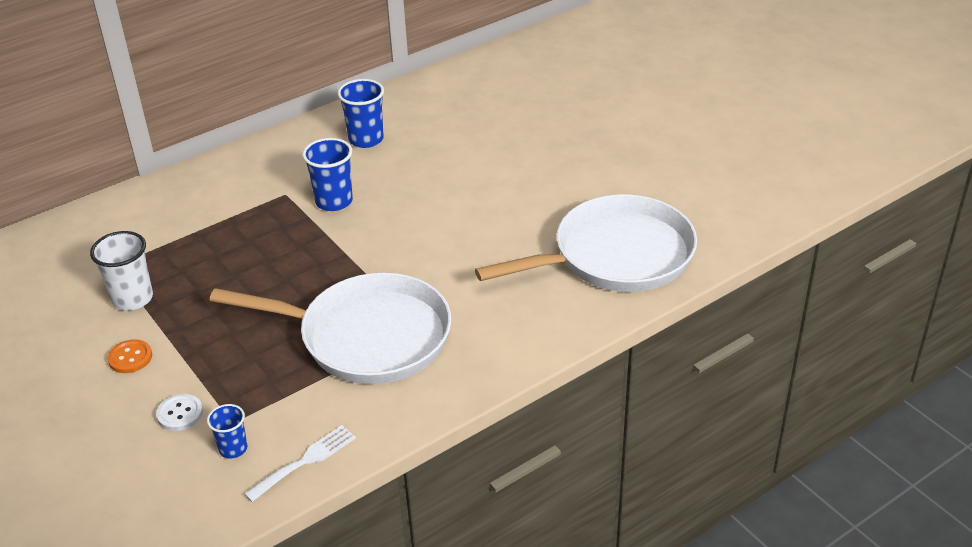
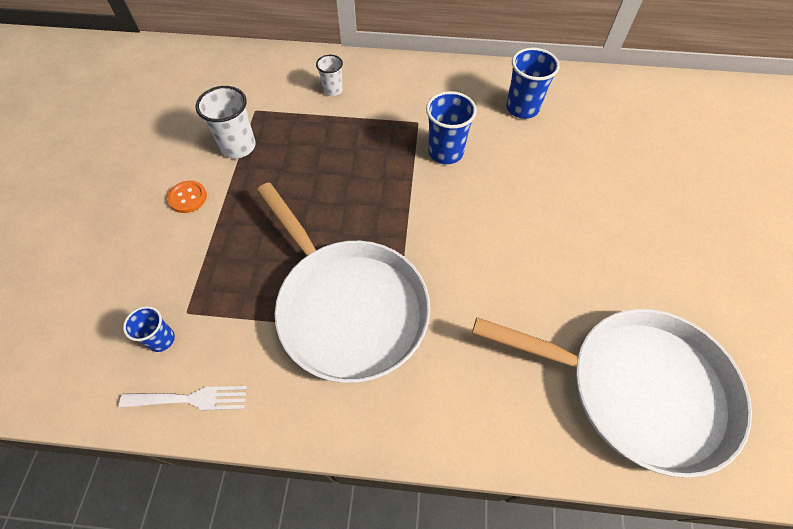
camera: 40 degrees right, 20 degrees up
(175, 212) = (333, 90): none -> white cup
(180, 414) = (165, 274): white button -> none

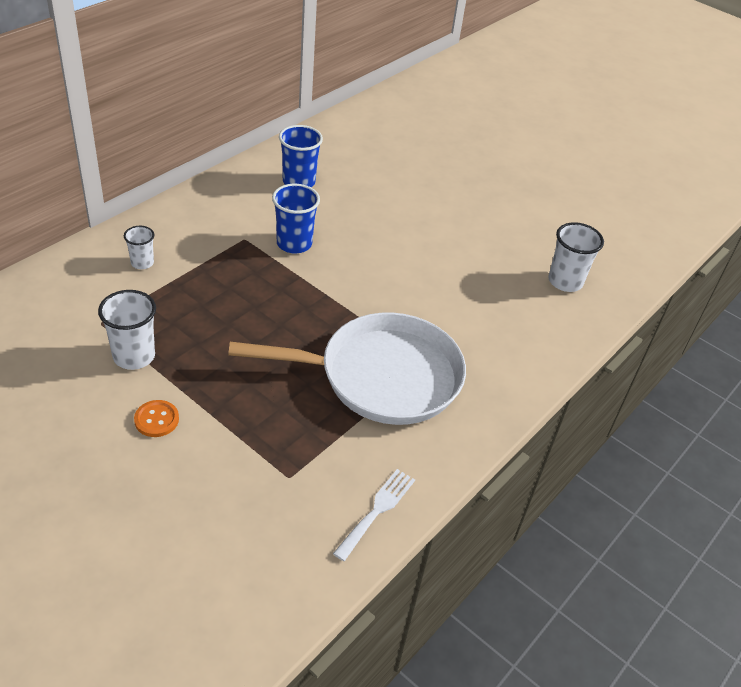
camera: 60 degrees left, 15 degrees down
(161, 339) = (301, 506): blue cup -> none
(637, 389) = (565, 281): white pan -> white cup

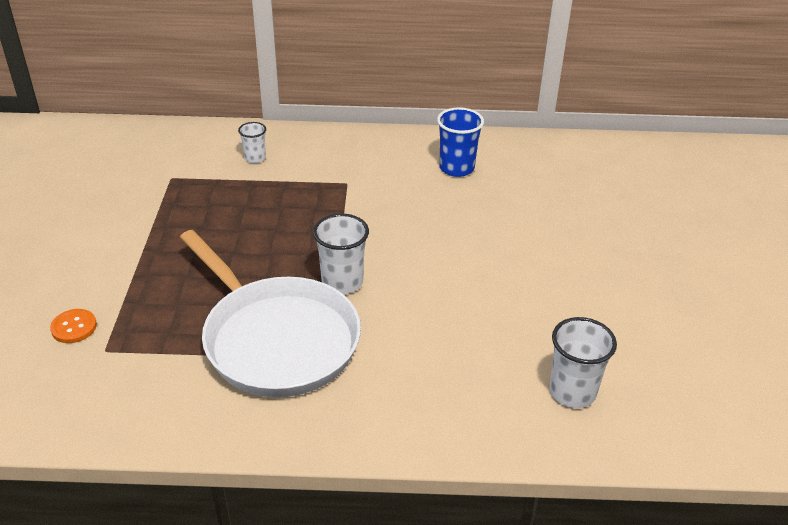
camera: 55 degrees right, 5 degrees down
(134, 356) = (154, 209): white cup -> white cup (342, 282)
(156, 420) = (101, 254): orange button -> orange button (74, 327)
(294, 244) = (376, 207): blue cup -> none
(377, 510) = (113, 421): white fork -> none

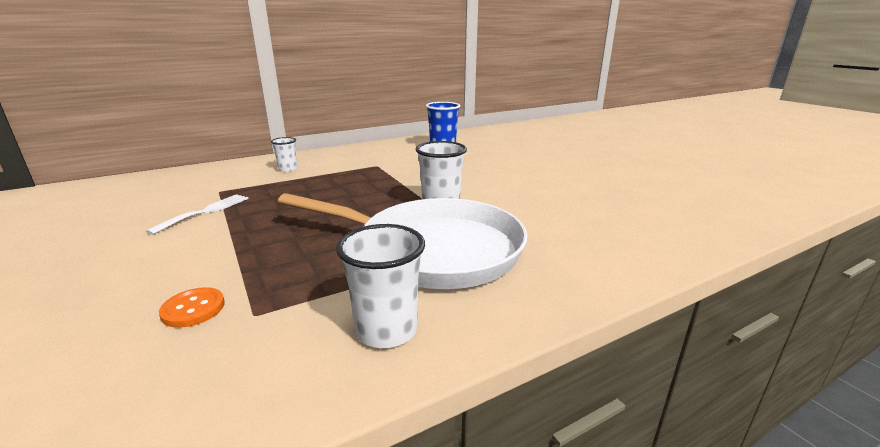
camera: 30 degrees left, 15 degrees down
(142, 208) = (205, 212): none -> white fork
(572, 392) = (675, 212): white cup -> white cup (386, 330)

